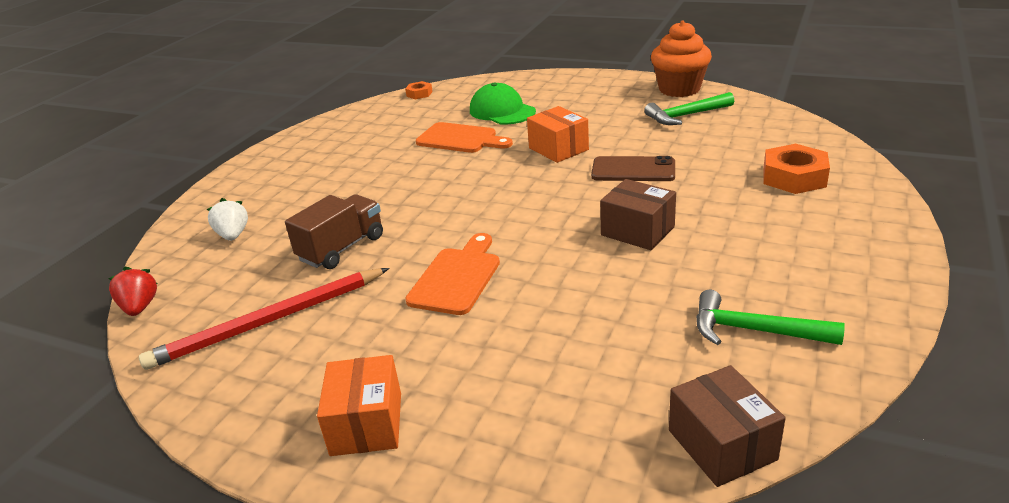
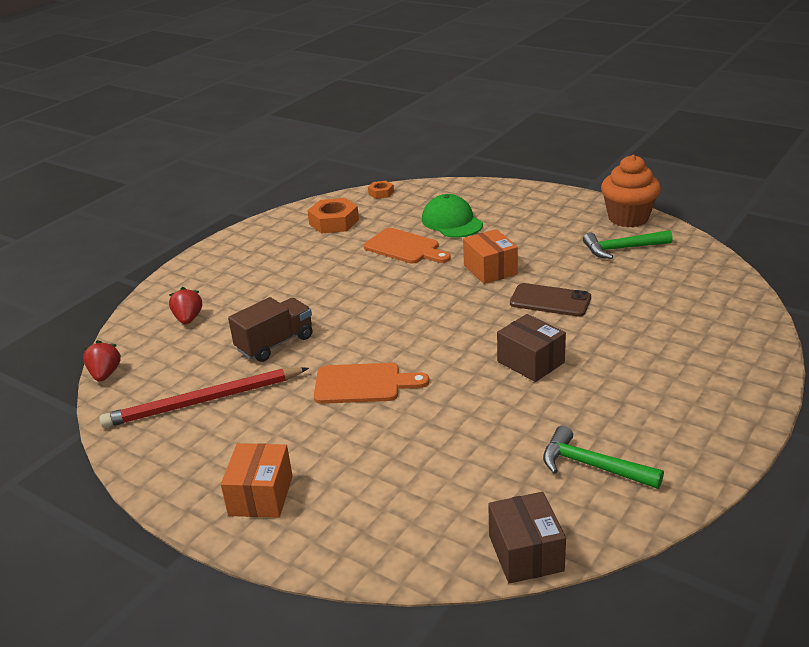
camera: 10 degrees right, 0 degrees up
(233, 235) = (188, 319): white strawberry -> red strawberry
(457, 277) = (363, 384): orange cutting board -> orange cutting board turned 60 degrees clockwise
(794, 177) = (694, 328): orange nut -> orange nut (334, 222)

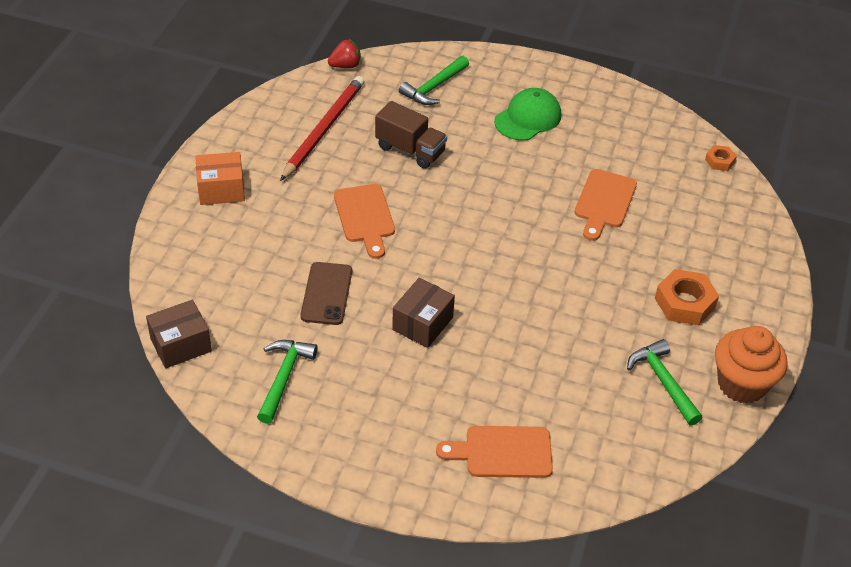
camera: 70 degrees right, 15 degrees up
(188, 319) = (434, 87): red strawberry -> green hammer
(204, 401) = (323, 130): red pencil -> red pencil turned 60 degrees clockwise
(334, 222) = (639, 138): orange nut -> orange nut (684, 303)
(452, 222) = (673, 229): green cap -> green cap (528, 118)
(490, 269) = (580, 274): orange box -> none
(550, 301) = (533, 328): brown phone -> brown phone (326, 293)
(700, 334) = (502, 452): none -> orange cutting board

